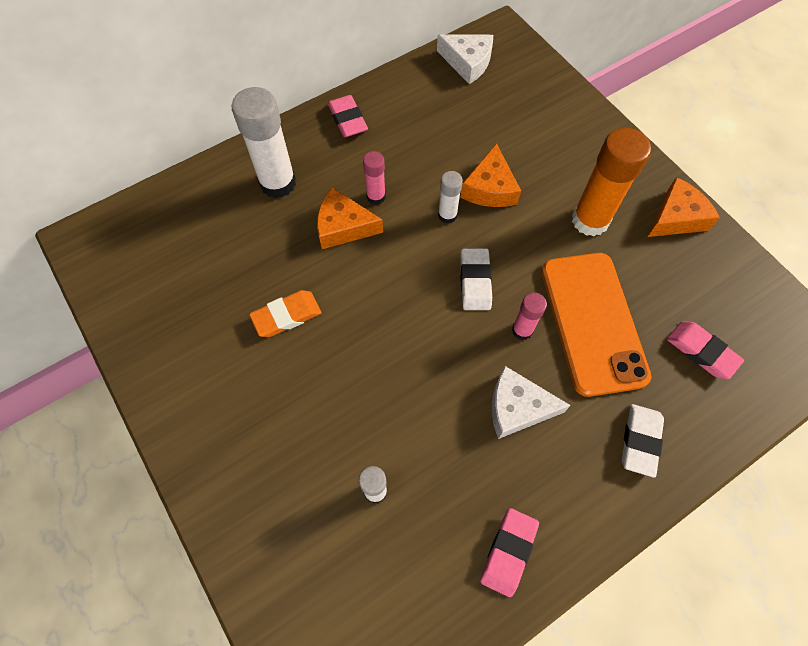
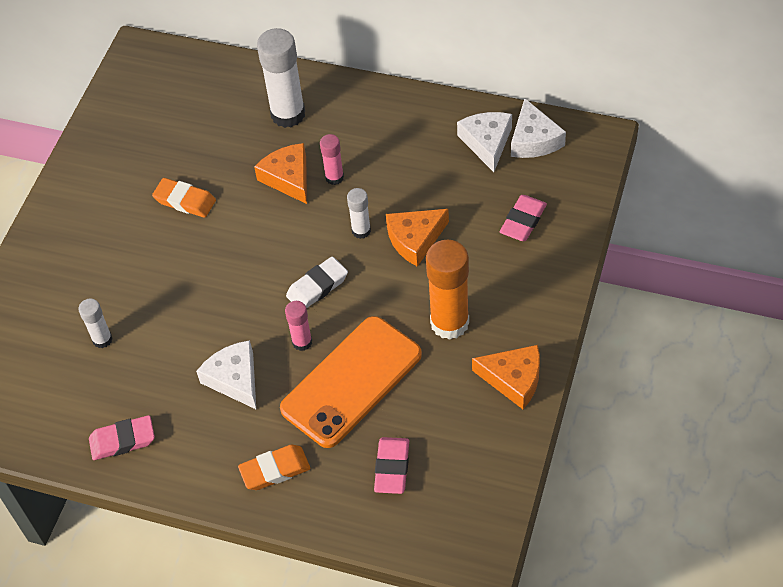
camera: 55 degrees right, 10 degrees down
(348, 119) = (389, 109): pink eraser -> pink eraser (523, 221)
(442, 88) = (487, 143): none -> white cheese
(640, 441) = (275, 470): white eraser -> orange eraser

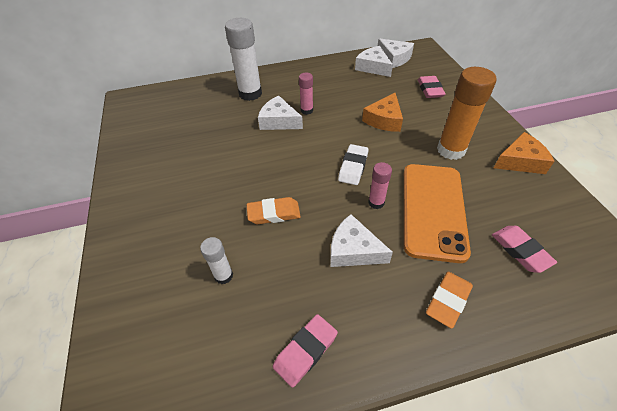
camera: 35 degrees left, 5 degrees down
(185, 201) = (219, 158): orange eraser -> orange eraser (274, 213)
(288, 178) = (279, 121): orange cheese -> white cheese
(361, 231) = (349, 128): white glue stick -> none

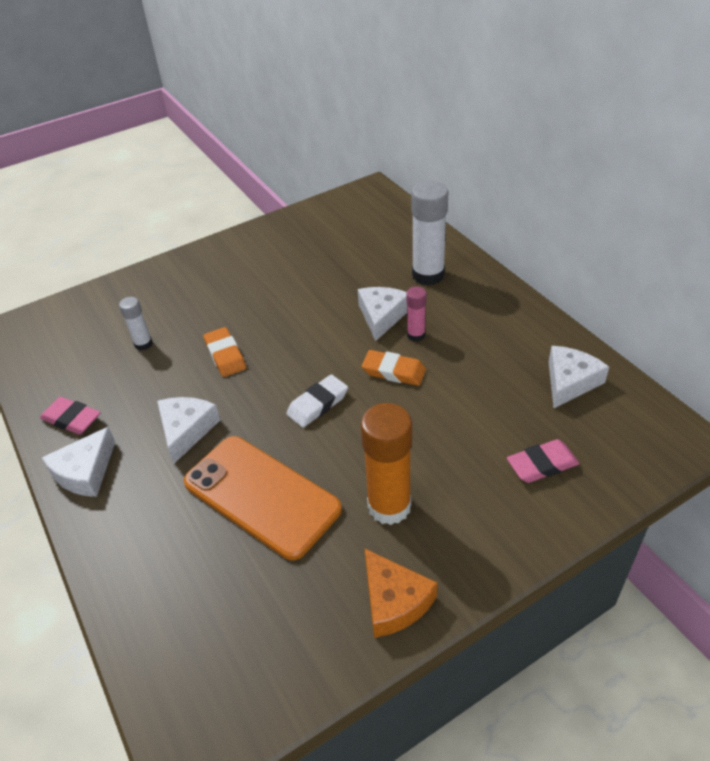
camera: 75 degrees right, 5 degrees down
(353, 167) = (317, 404): white eraser -> white eraser turned 45 degrees counterclockwise
(376, 202) = (261, 437): pink glue stick -> none
(384, 120) = (430, 418): orange cheese -> none
(394, 58) = (617, 404): white cheese -> white cheese (85, 472)
(433, 210) = (261, 496): orange phone -> orange phone turned 45 degrees clockwise
(448, 301) = (130, 522): orange eraser -> orange eraser (393, 371)
(520, 250) = (210, 595): pink eraser -> none

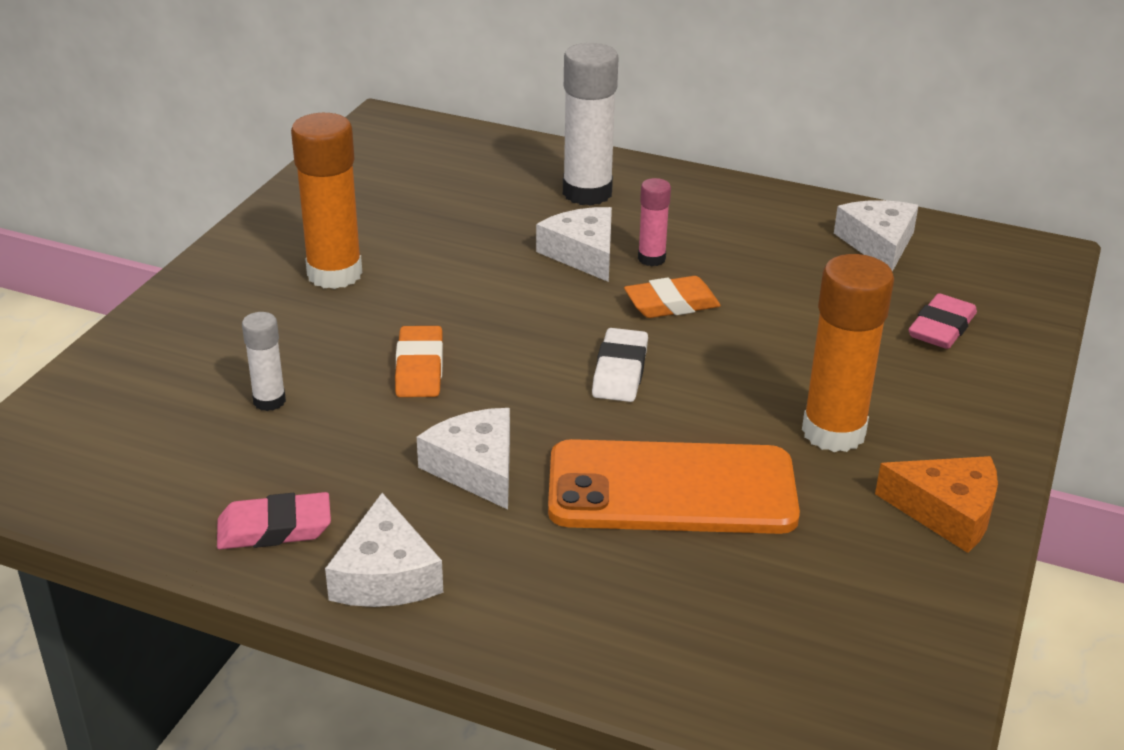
camera: 40 degrees left, 10 degrees down
(225, 355) = (419, 368): orange eraser -> orange eraser turned 60 degrees clockwise
(247, 279) = (334, 274): none -> orange glue stick

